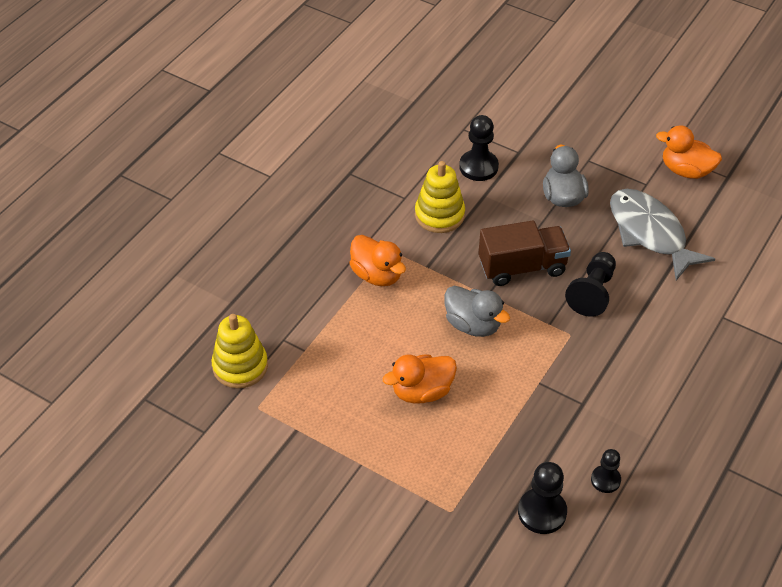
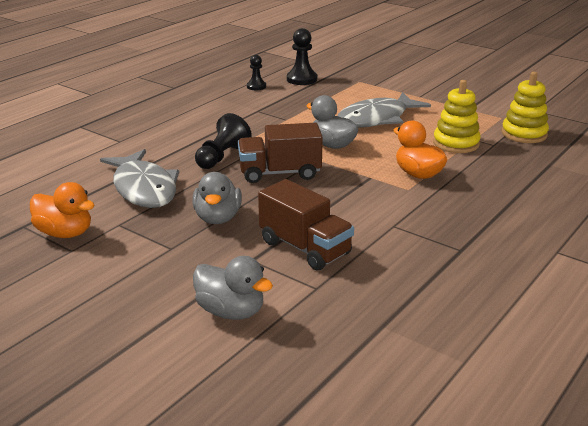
camera: 175 degrees left, 20 degrees down
(422, 391) = (377, 119): orange duck -> grey fish
(439, 215) = (355, 210): yellow stacking toy -> yellow stacking toy (456, 143)
(478, 167) = (305, 248): black pawn -> brown truck
(520, 106) = (231, 311): none -> grey duck

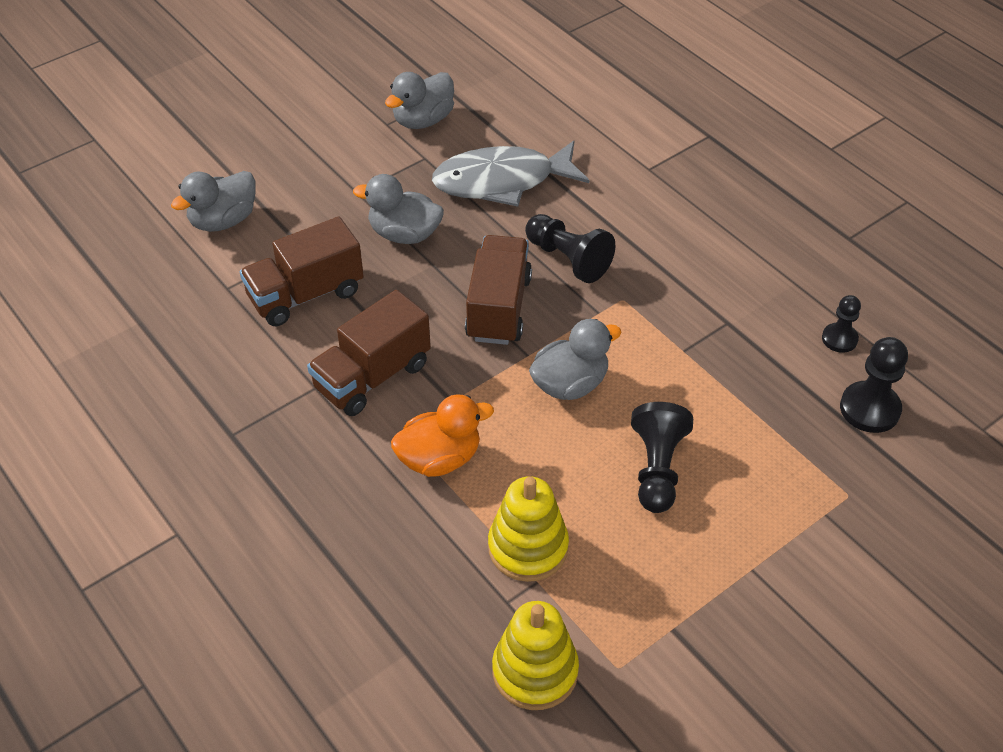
camera: 105 degrees right, 20 degrees up
(65, 233) = (423, 120): orange duck -> grey duck
(369, 206) = (372, 376): none -> brown truck
(377, 119) = (657, 469): grey fish -> black pawn

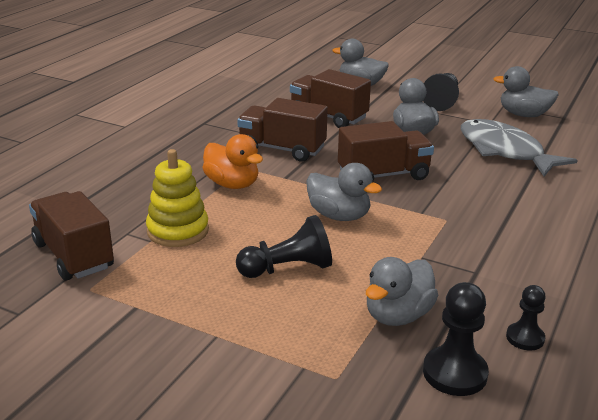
camera: 65 degrees right, 20 degrees down
(535, 671) = (73, 255): yellow stacking toy -> brown truck
(568, 259) = (460, 190): black pawn -> black pawn (441, 101)
(774, 412) = (398, 315): none -> grey duck

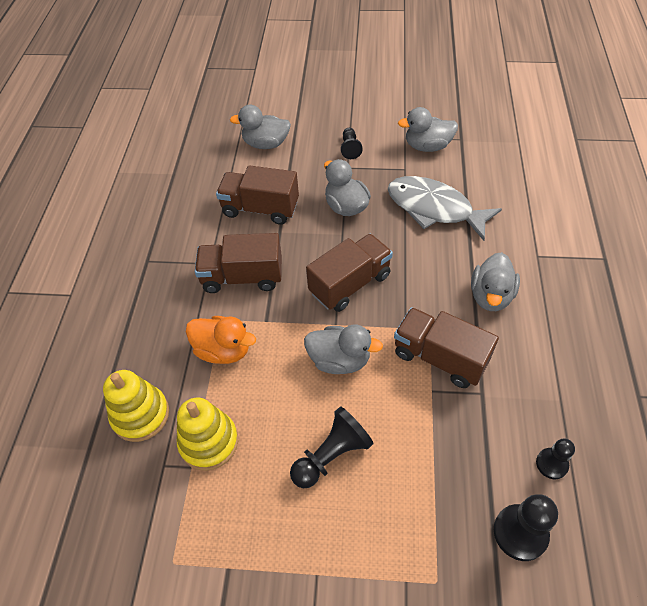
camera: 20 degrees left, 25 degrees up
(73, 255) = (131, 521): brown truck -> brown truck (439, 357)
(130, 201) = (140, 415): none -> yellow stacking toy
(398, 315) = (447, 479): grey duck -> grey duck (491, 296)
(441, 101) = (350, 148): black pawn -> black pawn, size x0.62

